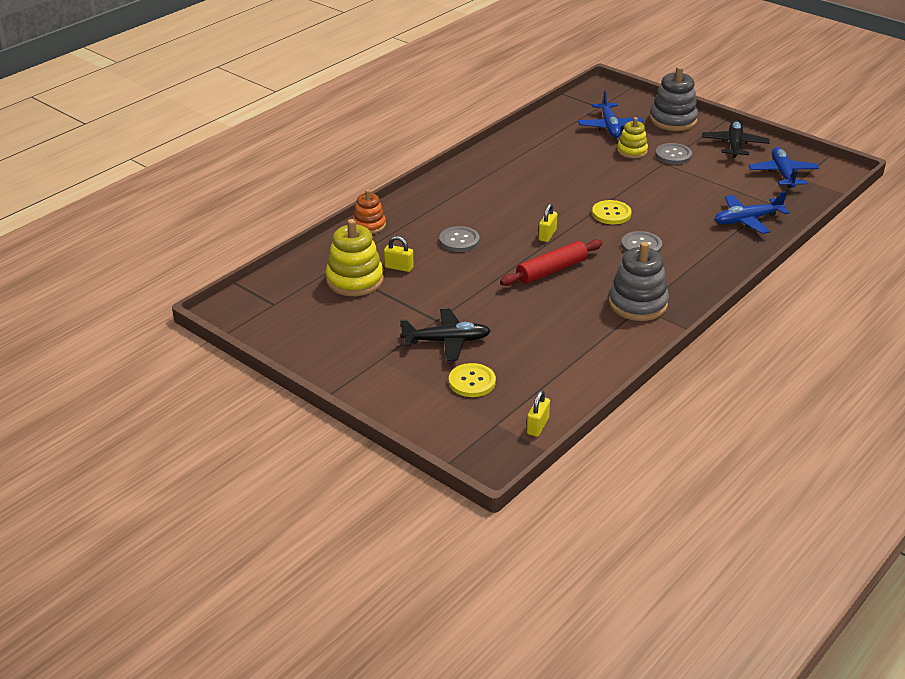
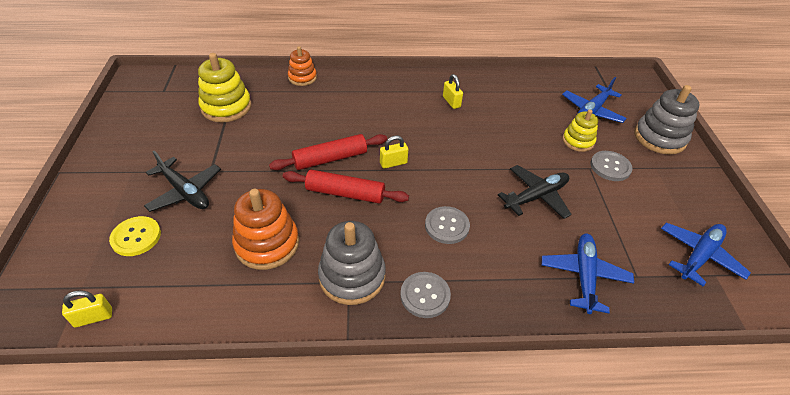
camera: 45 degrees right, 10 degrees up
(399, 267) = (263, 117): yellow padlock -> yellow padlock (451, 102)
(459, 240) = (331, 125): grey button -> grey button (425, 295)
(502, 259) = (330, 158): none -> red rolling pin
(560, 325) = (267, 244): none -> orange stacking toy
(611, 214) = (471, 181): yellow button -> none
(734, 145) = (688, 194): black plane -> black plane (536, 196)
(747, 220) = (584, 276): blue plane -> blue plane turned 75 degrees clockwise

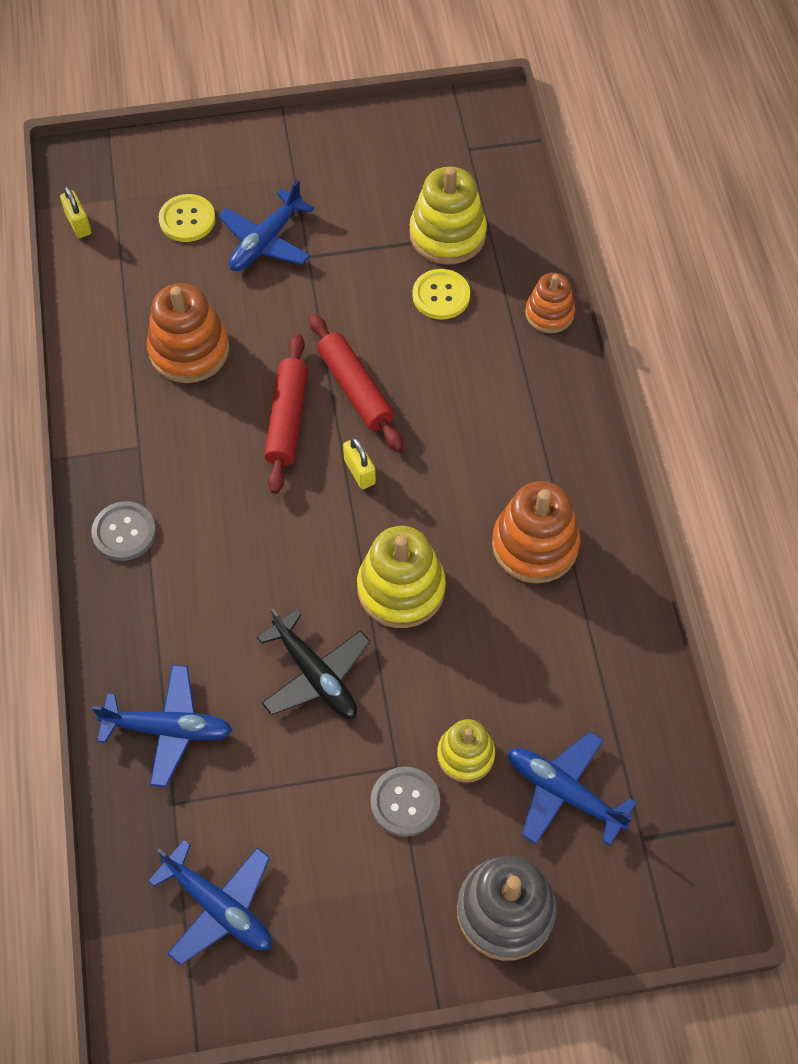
camera: 85 degrees right, 15 degrees up
(185, 192) = (266, 241): black plane -> blue plane
(272, 115) = (441, 295): none -> yellow button
(352, 276) = (147, 449): grey stacking toy -> none
(447, 226) = (241, 551): grey button -> none
(451, 102) = (535, 545): yellow padlock -> orange stacking toy
(477, 154) = (401, 589): none -> yellow stacking toy

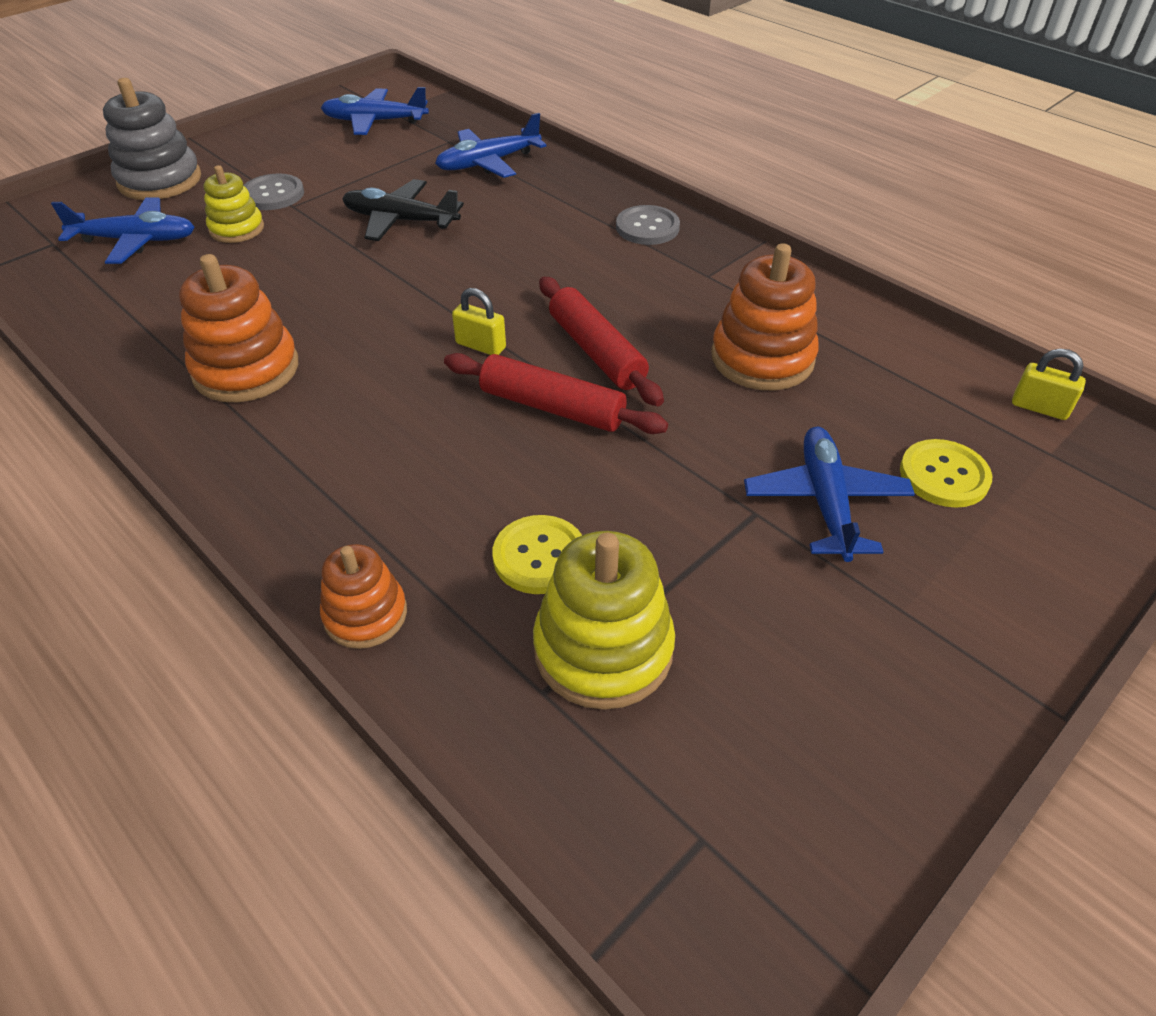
camera: 145 degrees right, 15 degrees down
(401, 589) = (367, 289): yellow stacking toy -> none

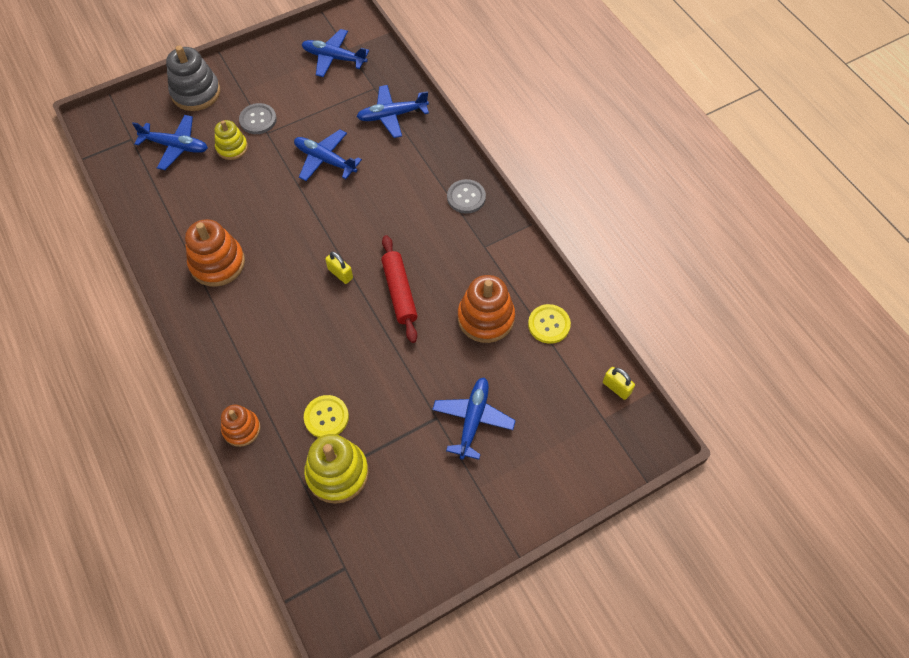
camera: 15 degrees right, 15 degrees up
(400, 220) = (325, 160): black plane -> blue plane
(552, 407) = (363, 326): red rolling pin -> none
(944, 475) = (540, 418): yellow button -> yellow button (549, 324)

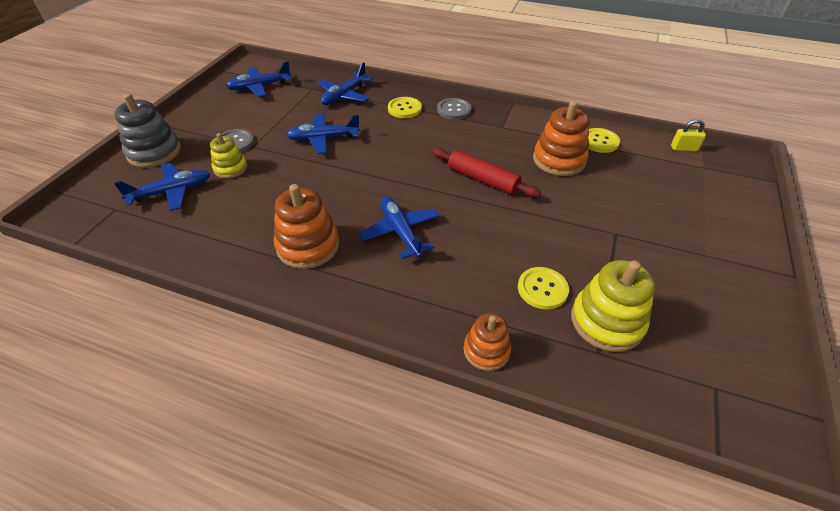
camera: 40 degrees left, 15 degrees down
(340, 274) = (424, 193): yellow padlock -> none
(425, 167) = (404, 109): none -> yellow button
(473, 419) = (639, 218): blue plane -> blue plane (400, 232)

